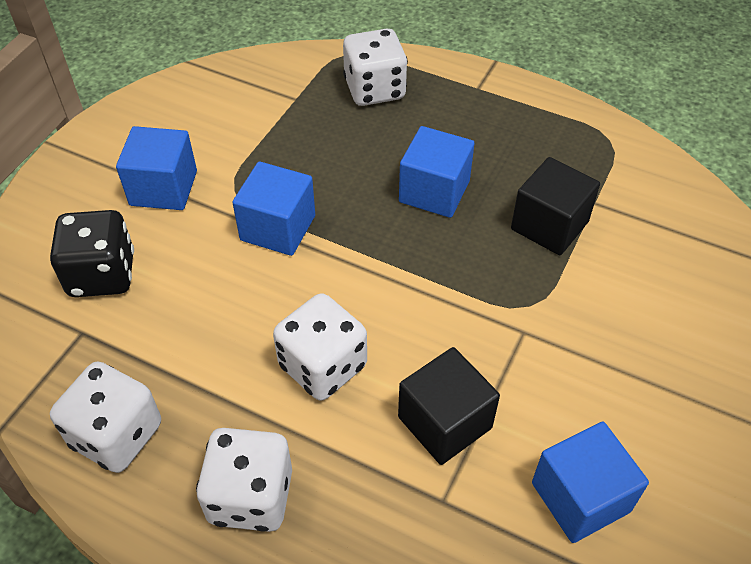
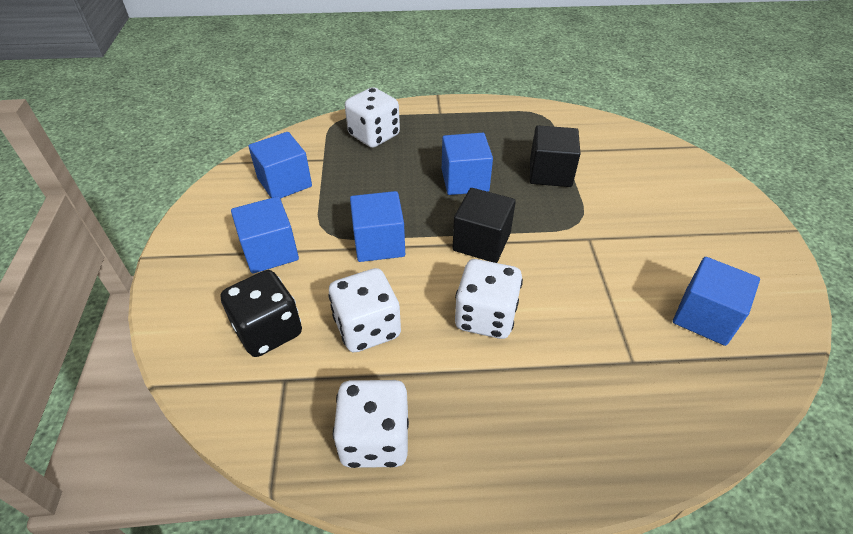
camera: 30 degrees left, 5 degrees down
(234, 112) = (284, 182): none -> blue cube
(251, 496) = (510, 428): white dice -> white dice (367, 328)
(444, 422) = (592, 313): black cube -> black cube (481, 242)

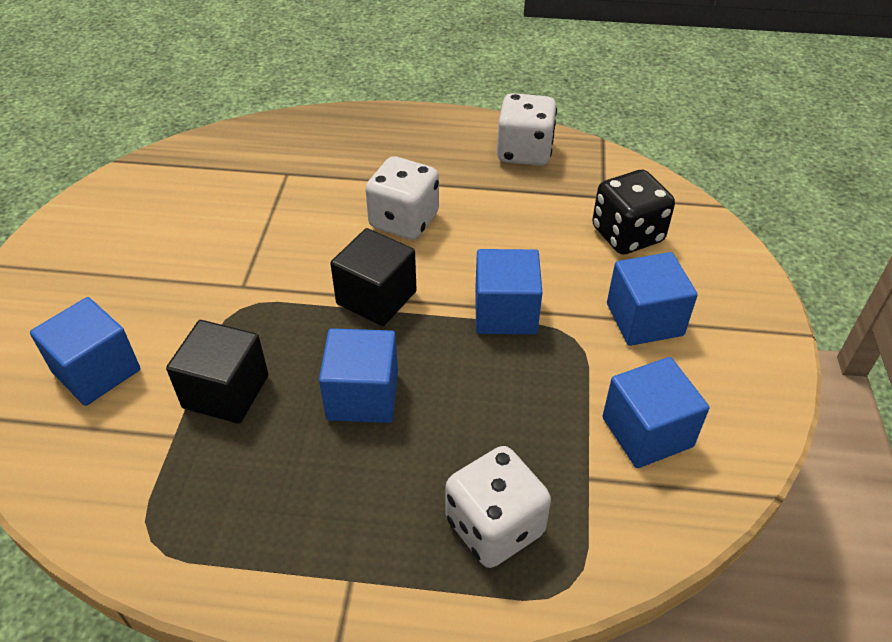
camera: 170 degrees left, 0 degrees up
(367, 328) = (526, 225): white dice -> none
(705, 317) = (189, 195): blue cube -> blue cube (96, 371)

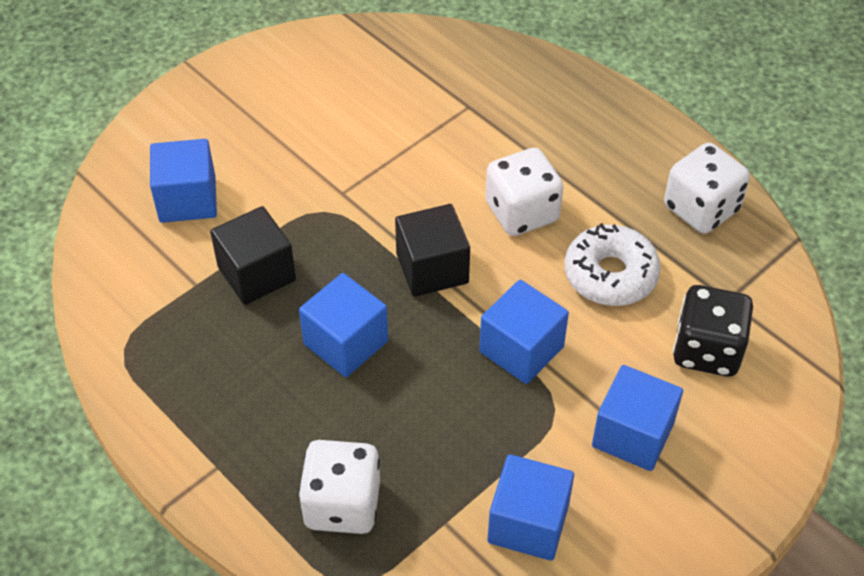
camera: 40 degrees right, 5 degrees up
(511, 225) = (610, 275): none -> white donut

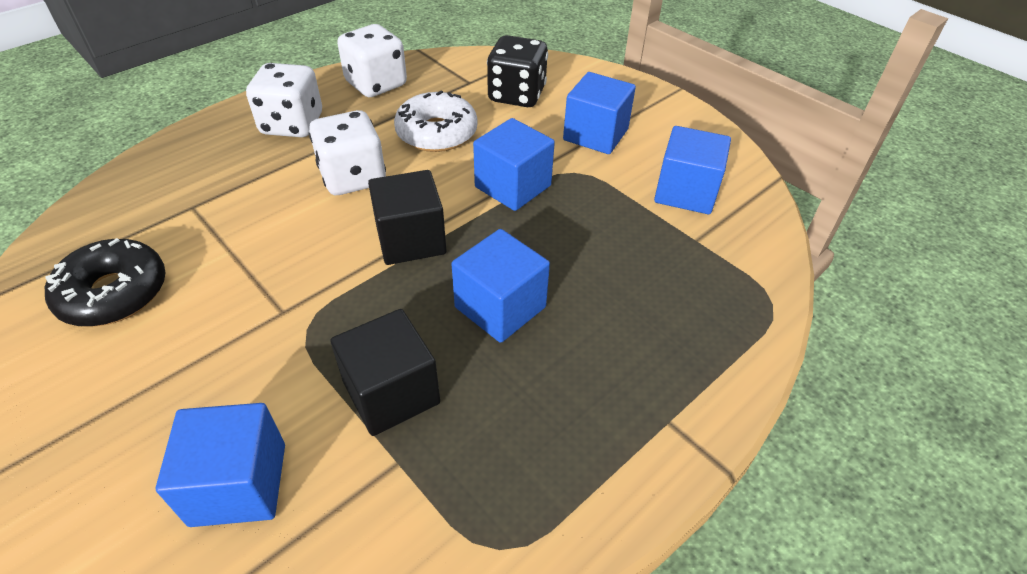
camera: 90 degrees left, 5 degrees down
(342, 504) = (693, 309): white dice -> white dice (292, 125)
(361, 88) = (114, 293): none -> black donut

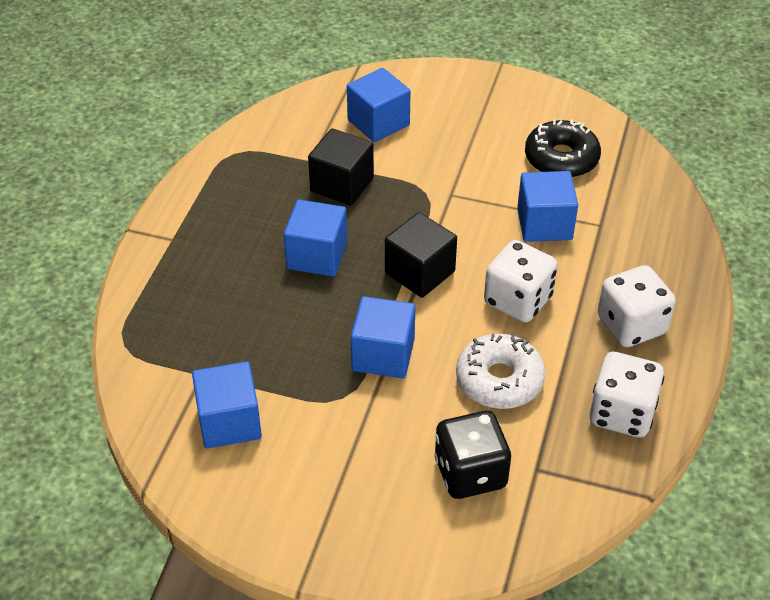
camera: 150 degrees right, 0 degrees up
(595, 135) = (351, 455): blue cube -> blue cube (544, 224)

